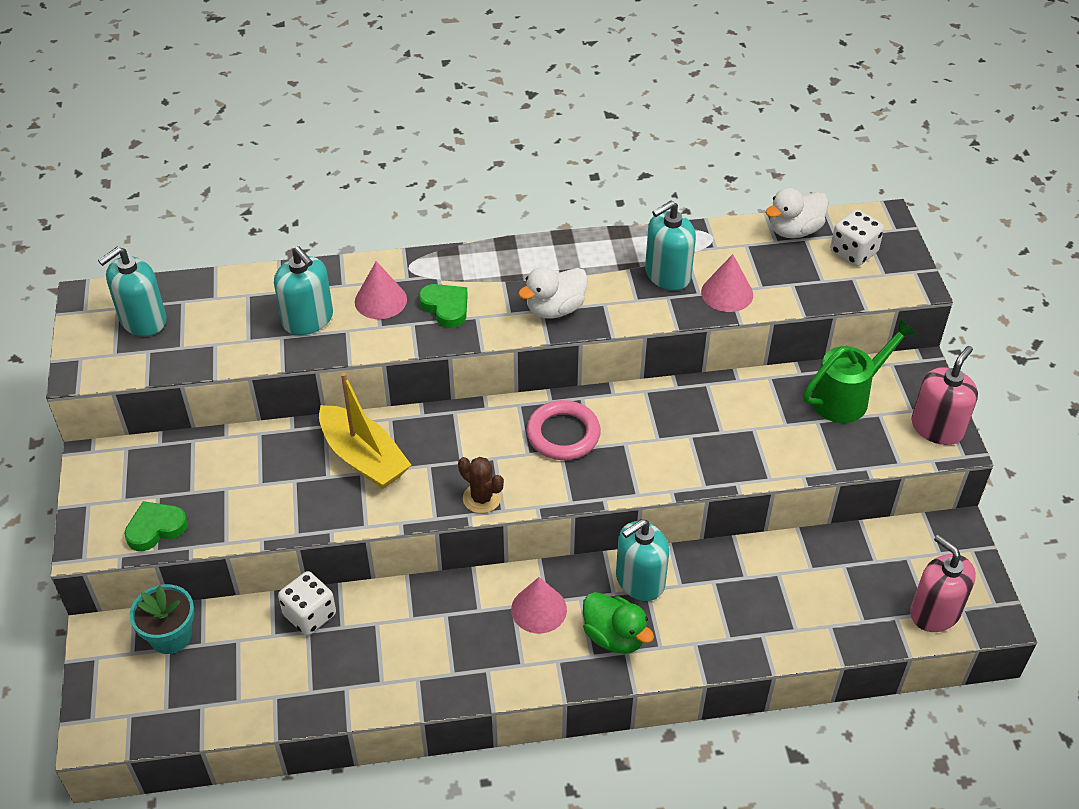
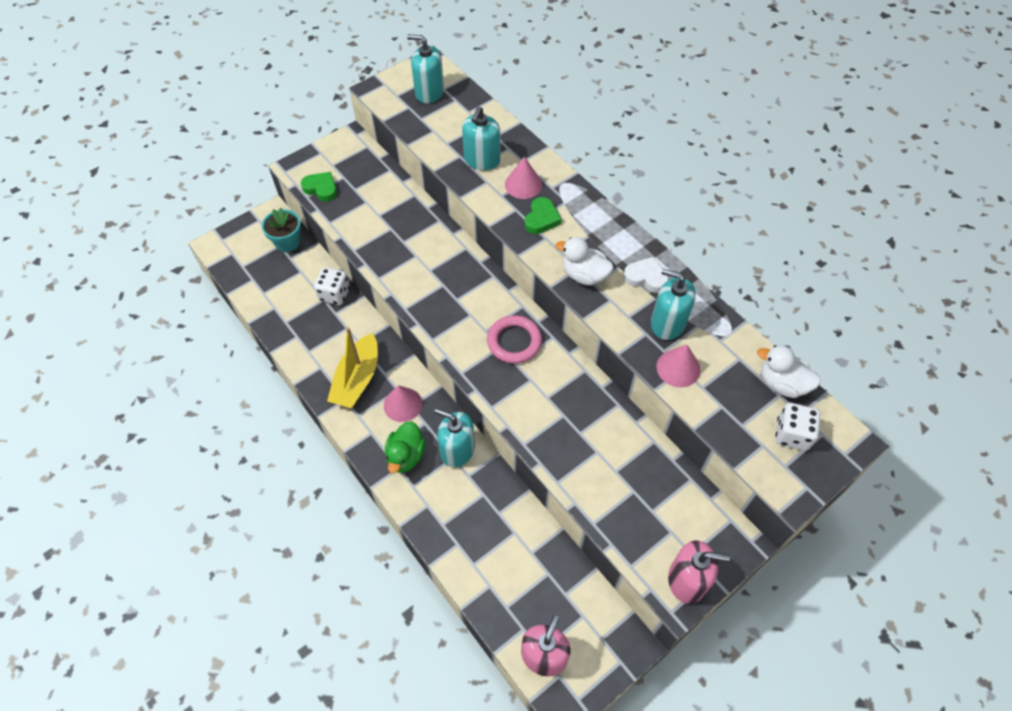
camera: 60 degrees right, 10 degrees up
(364, 458) = (427, 251): yellow boat -> yellow boat (357, 379)
(482, 498) = (434, 324): brown cactus -> none
(596, 262) = (646, 277): none -> white heart
(847, 397) = (672, 502): green watering can -> none

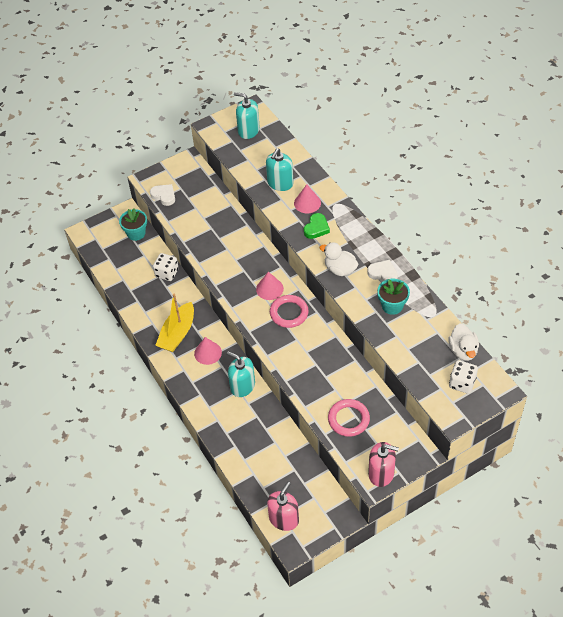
camera: 10 degrees right, 5 degrees down
(321, 188) = (164, 196): green heart -> white heart
(406, 456) = (206, 387): green duck -> none
(624, 497) = (348, 419): none -> pink ring
(667, 323) = (392, 306): turquoise soap dispenser -> turquoise flower pot
(678, 368) = (393, 335): pink cone -> pink cone (269, 289)
(782, 383) = (463, 350): white duck -> white duck turned 135 degrees counterclockwise

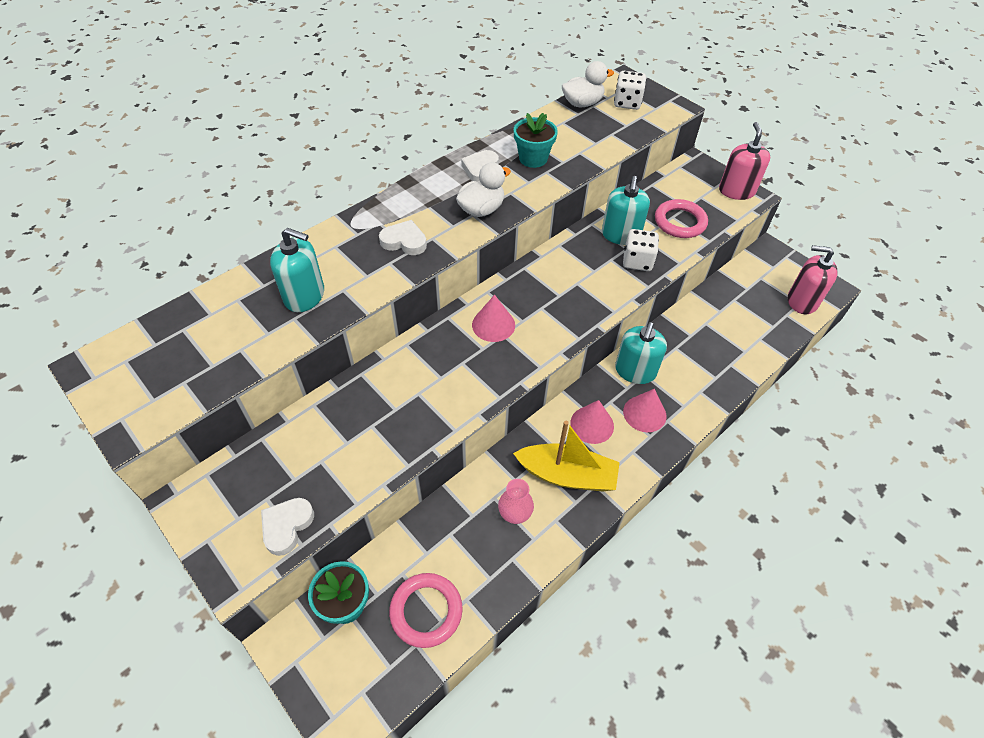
camera: 105 degrees left, 0 degrees up
(161, 305) = (515, 514): none -> pink vase
(167, 273) = (441, 521): white dice -> white dice (637, 261)
(248, 130) = (158, 360): turquoise soap dispenser -> turquoise soap dispenser (621, 235)
(289, 313) = (533, 297): pink ring -> pink ring (426, 611)
(307, 203) = (350, 257): pink cone -> pink cone (644, 413)
(316, 228) = (404, 241): green heart -> white heart
(340, 269) = (481, 210): white duck -> white duck turned 150 degrees counterclockwise

